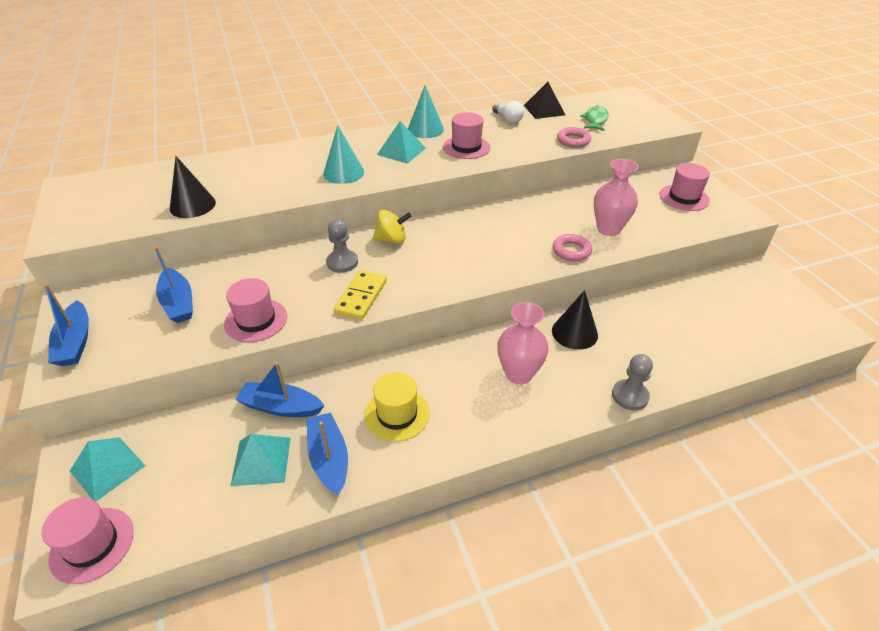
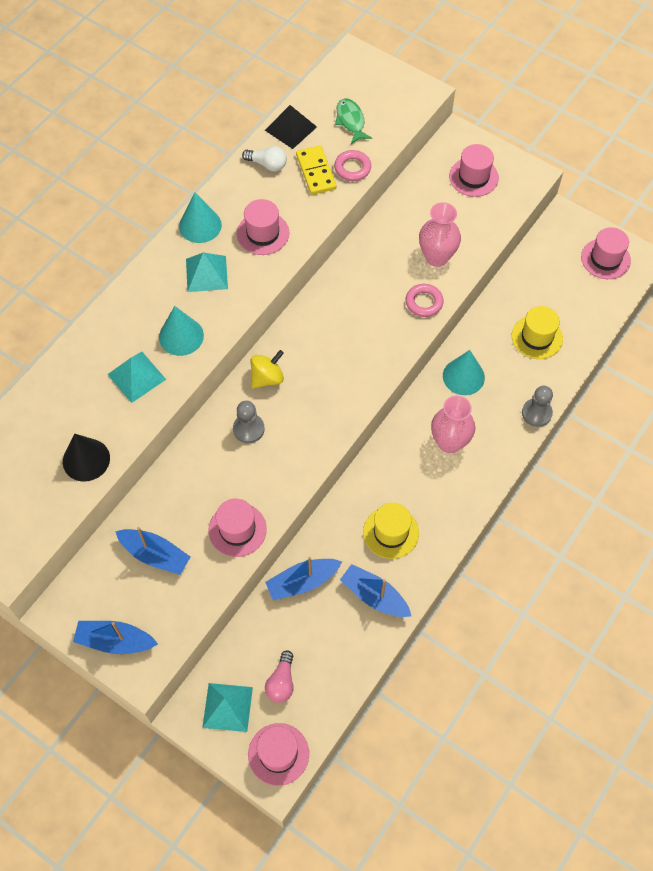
camera: 35 degrees left, 20 degrees up
(75, 342) = (115, 641): blue boat -> blue boat turned 150 degrees clockwise
(171, 479) = (281, 682): none -> pink light bulb
(261, 461) = (330, 629): turquoise pyramid -> turquoise pyramid (136, 376)
(361, 297) = (298, 455): yellow domino -> yellow domino (316, 172)
(574, 332) = (463, 376): black cone -> turquoise cone
(674, 338) = (537, 337): none -> yellow hat
(791, 313) = (605, 259): none -> pink hat

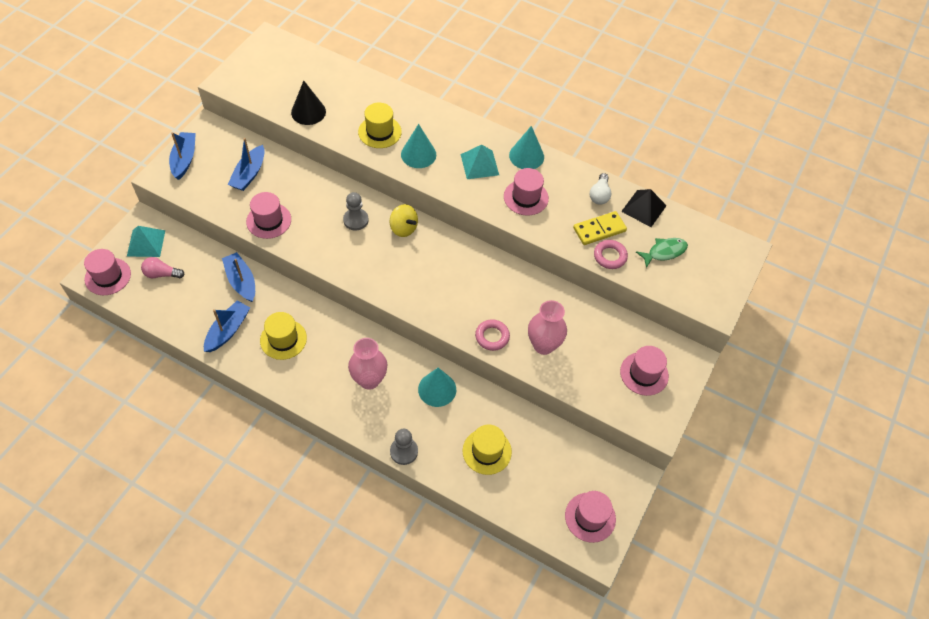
camera: 80 degrees right, 5 degrees down
(136, 376) = (379, 132): turquoise pyramid -> yellow hat

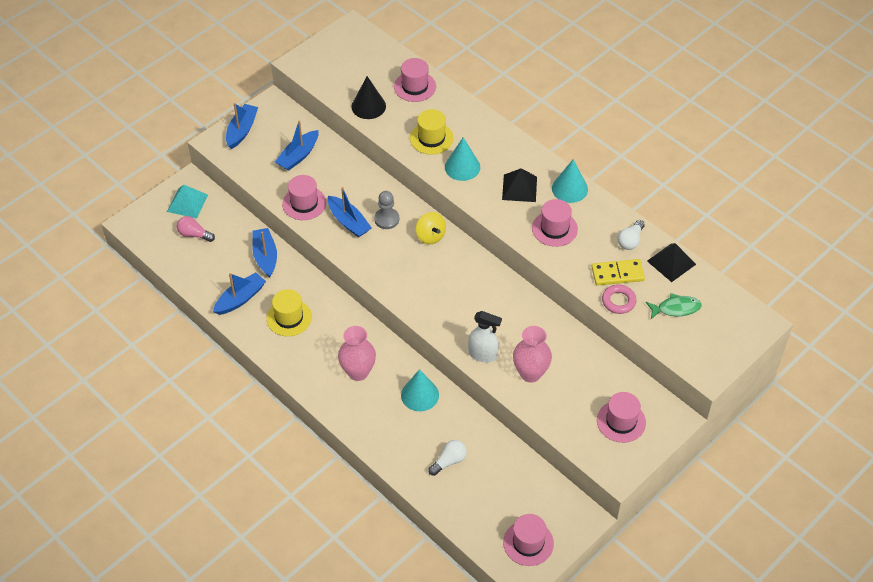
camera: 20 degrees right, 5 degrees down
(108, 276) = (145, 227): pink hat -> pink hat (415, 86)
(319, 230) = (348, 222): none -> blue boat
(404, 451) = (370, 443): grey pawn -> none
(479, 164) = (519, 188): turquoise pyramid -> black pyramid
(487, 451) = (449, 461): yellow hat -> white light bulb
(492, 337) = (483, 354): pink ring -> white spray bottle

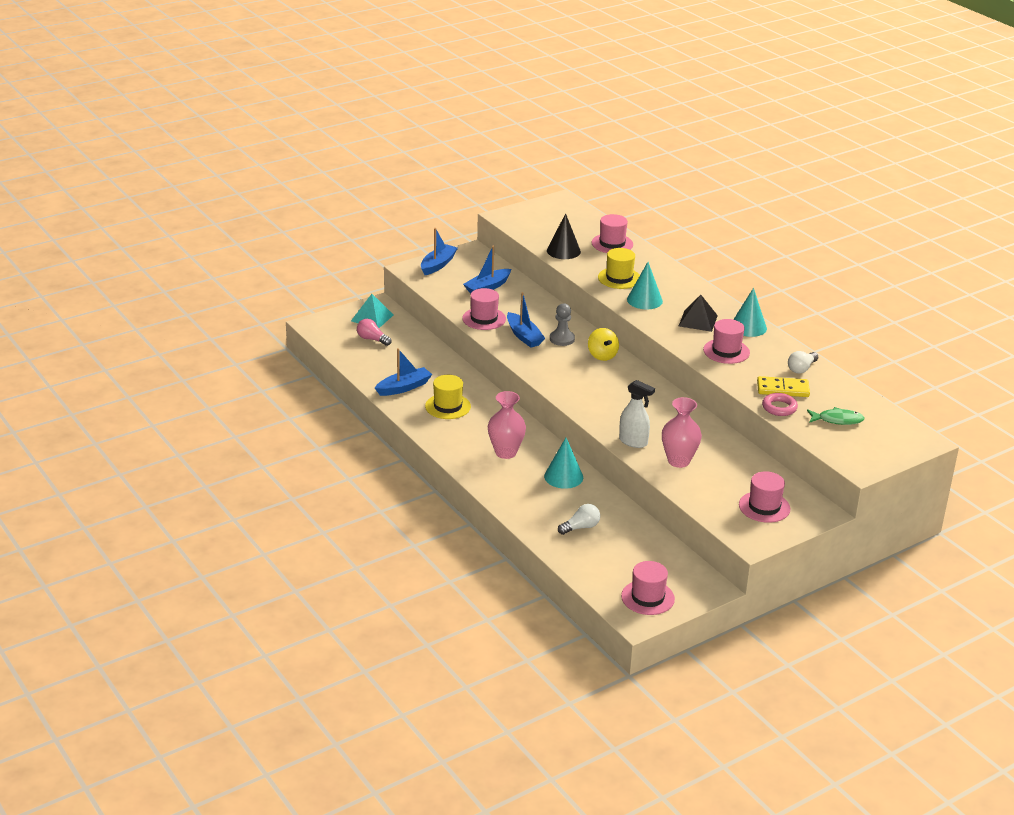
camera: 10 degrees right, 20 degrees down
(265, 256) = (436, 362): blue boat -> none
(671, 262) = (840, 388): black pyramid -> none

